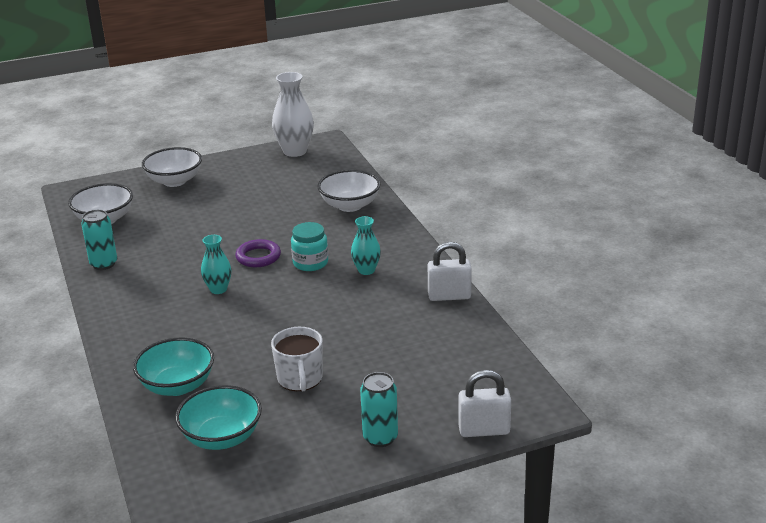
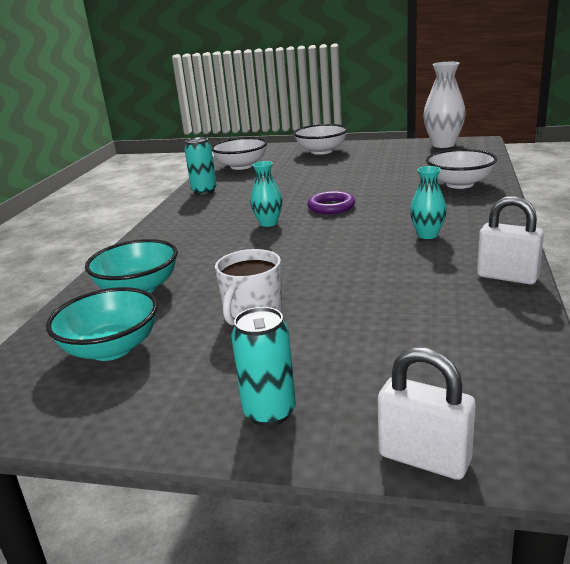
camera: 35 degrees right, 5 degrees down
(310, 263) = (375, 219): turquoise jar -> none

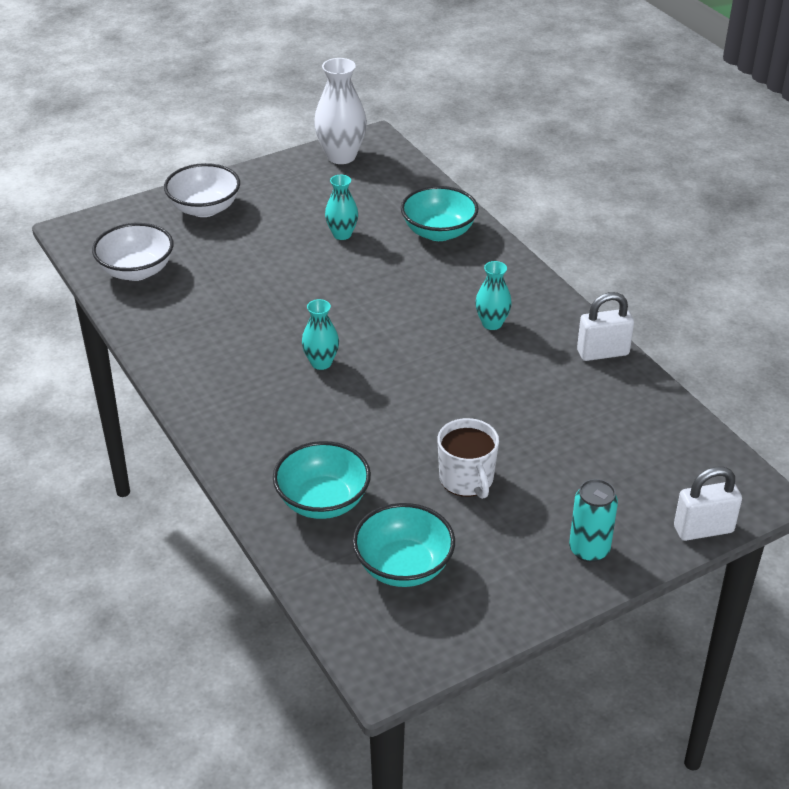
camera: 45 degrees left, 15 degrees up
(204, 191) = (162, 336): turquoise can -> none
(331, 207) = (353, 313): purple ring -> none
(386, 173) = (342, 234): none -> turquoise vase
(459, 184) = (438, 232): white bowl -> turquoise bowl

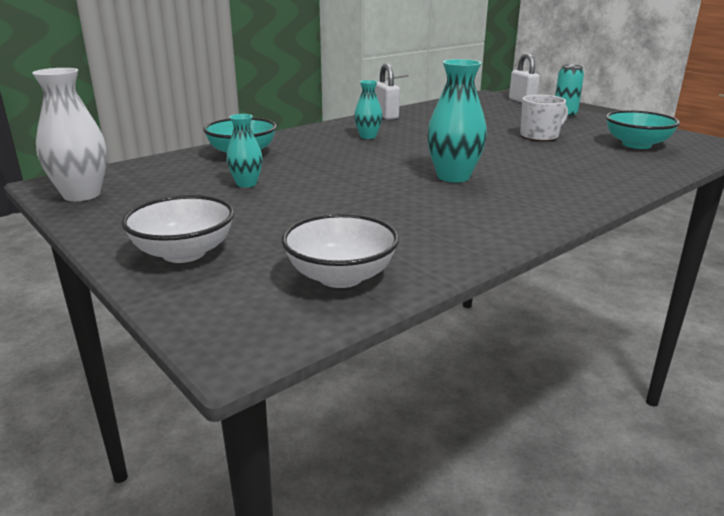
camera: 100 degrees left, 15 degrees down
(321, 363) = (453, 177): turquoise vase -> turquoise vase, size x1.69
(323, 501) = (610, 165): turquoise bowl -> none

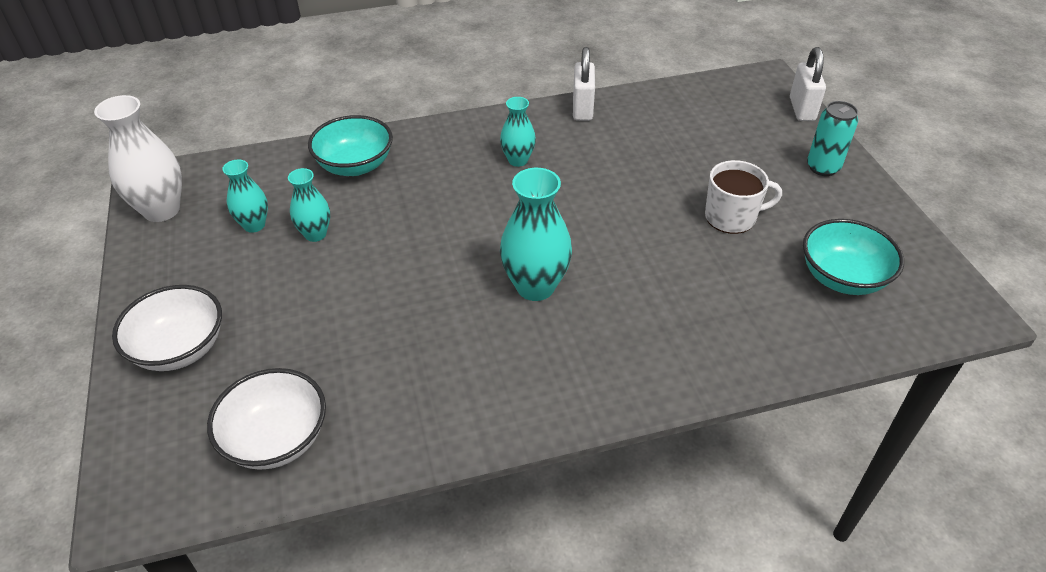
camera: 25 degrees right, 20 degrees up
(184, 188) = (254, 225): none -> turquoise vase

